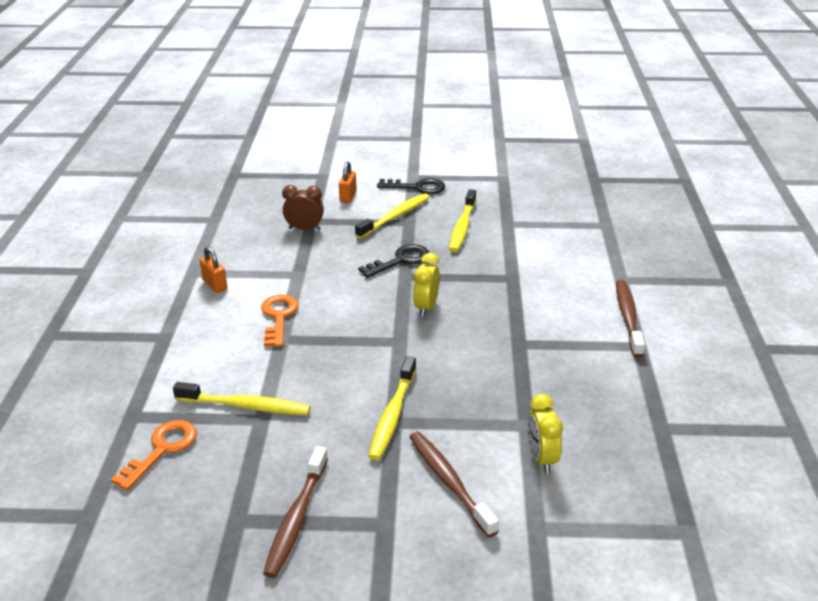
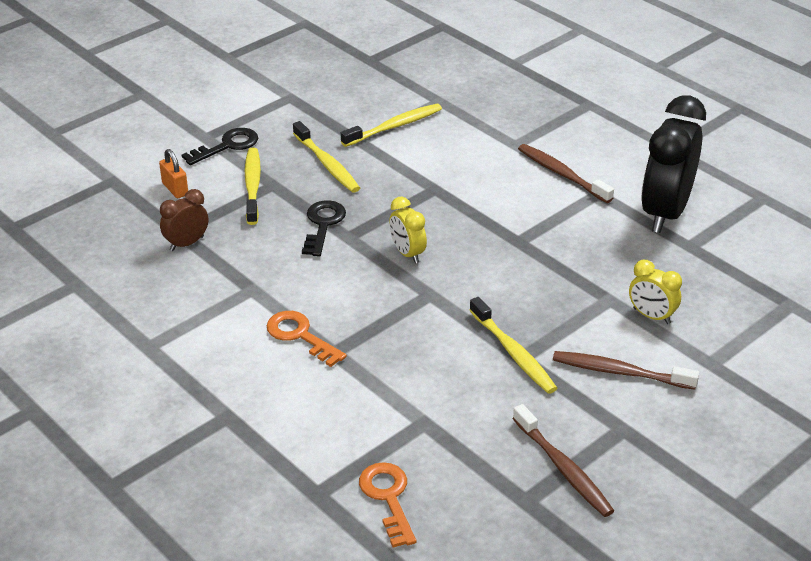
camera: 45 degrees left, 5 degrees up
(215, 285) = (192, 344): orange padlock -> none
(246, 406) = (396, 421): yellow toothbrush -> yellow toothbrush (394, 126)
(677, 391) = (665, 213): none -> black clock

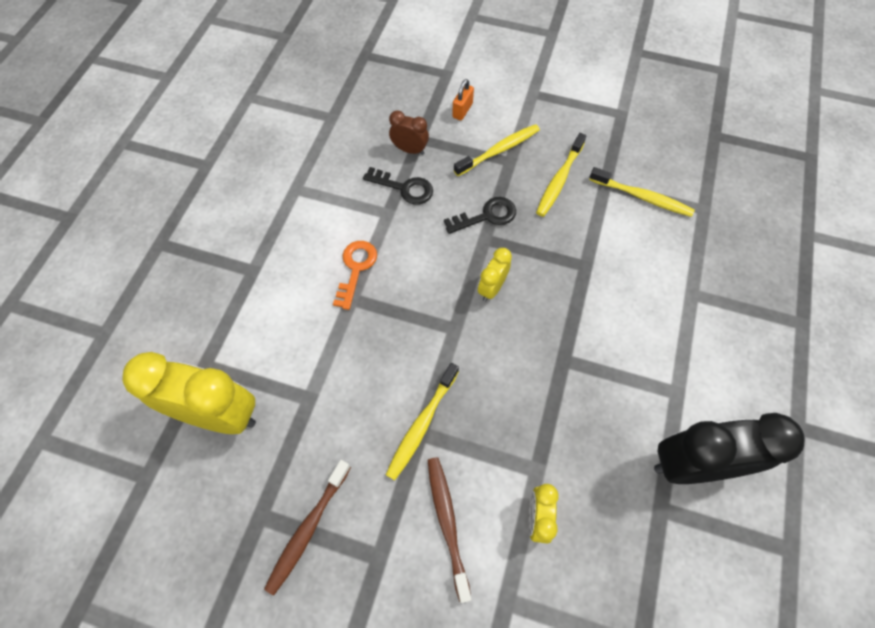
camera: 60 degrees right, 25 degrees up
(227, 146) = (532, 111): black key -> black key (404, 188)
(388, 498) = (219, 414): orange key -> yellow clock
(562, 174) = (680, 350): brown toothbrush -> none

